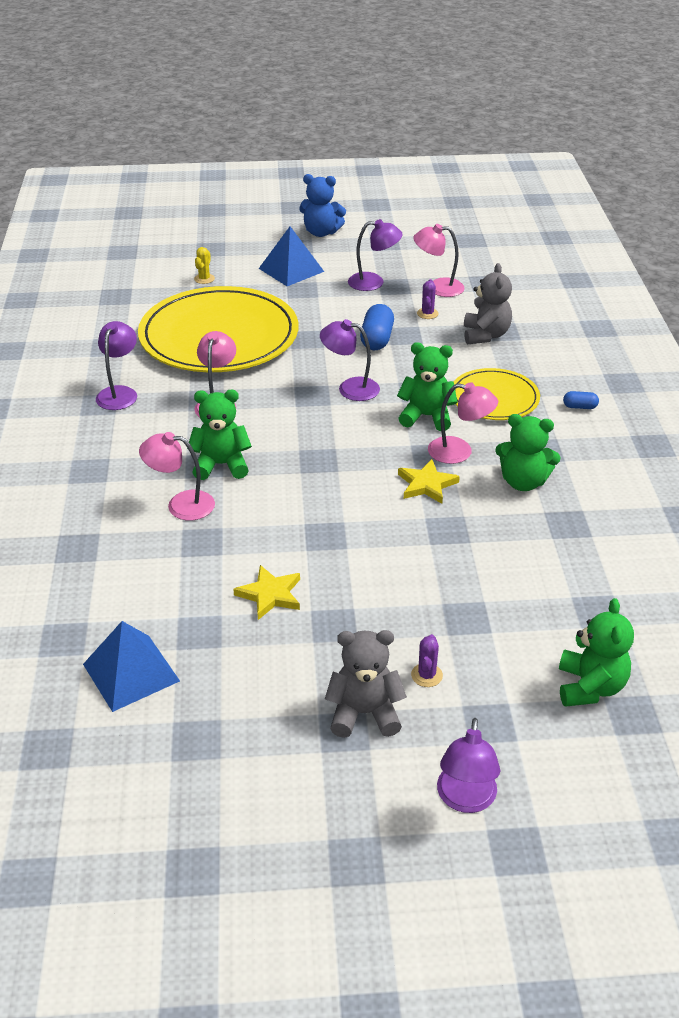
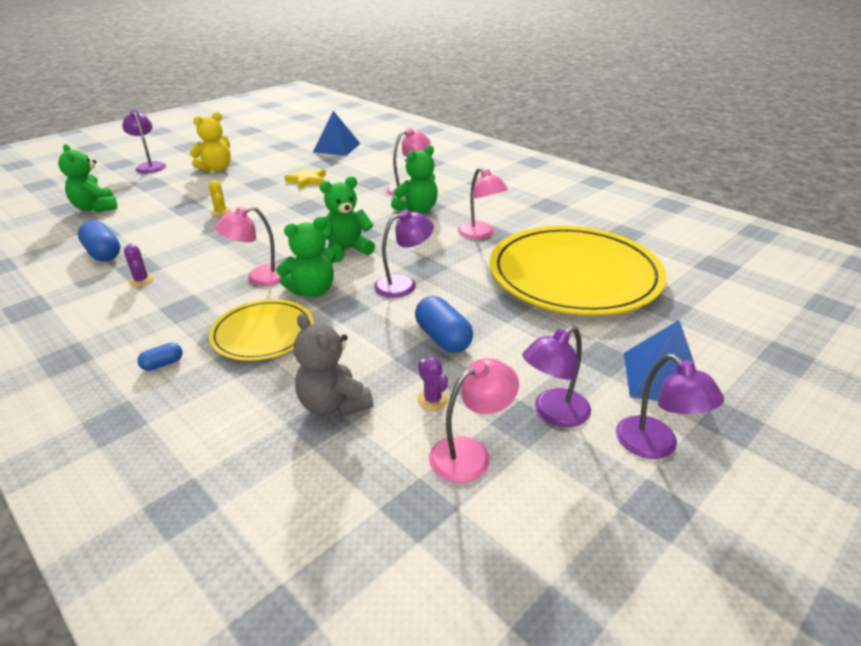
camera: 140 degrees right, 5 degrees down
(119, 393) = (551, 214): purple lamp -> purple lamp (656, 446)
(204, 279) = (703, 318): yellow cactus -> yellow cactus (220, 211)
(321, 232) = (760, 470): blue teddy bear -> none
(364, 713) = (216, 169): grey teddy bear -> yellow teddy bear
(426, 484) = (266, 250): yellow star -> none
(426, 675) = (194, 185): purple cactus -> purple cactus (141, 280)
(523, 482) = (189, 279): green teddy bear -> green teddy bear (347, 250)
(599, 567) = (103, 253): none -> blue capsule

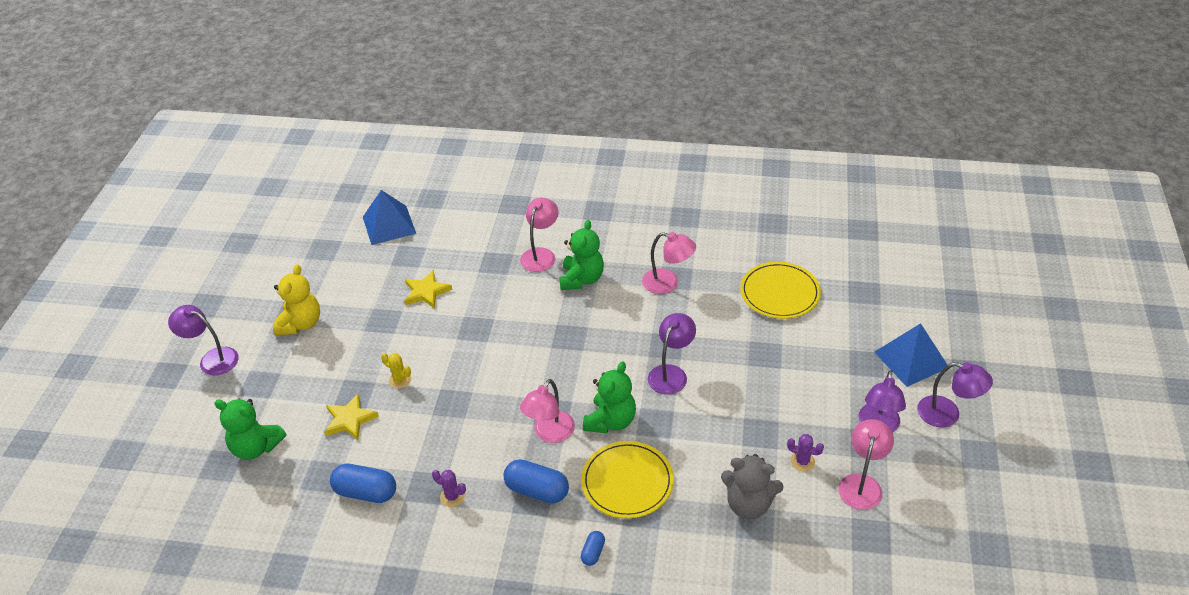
camera: 35 degrees left, 10 degrees up
(161, 217) = (350, 419): none -> yellow star
(347, 250) = (582, 362): green teddy bear -> none
(443, 338) = (755, 408): blue capsule -> blue capsule (537, 490)
(574, 275) = (779, 293): yellow plate -> yellow plate, size x0.52

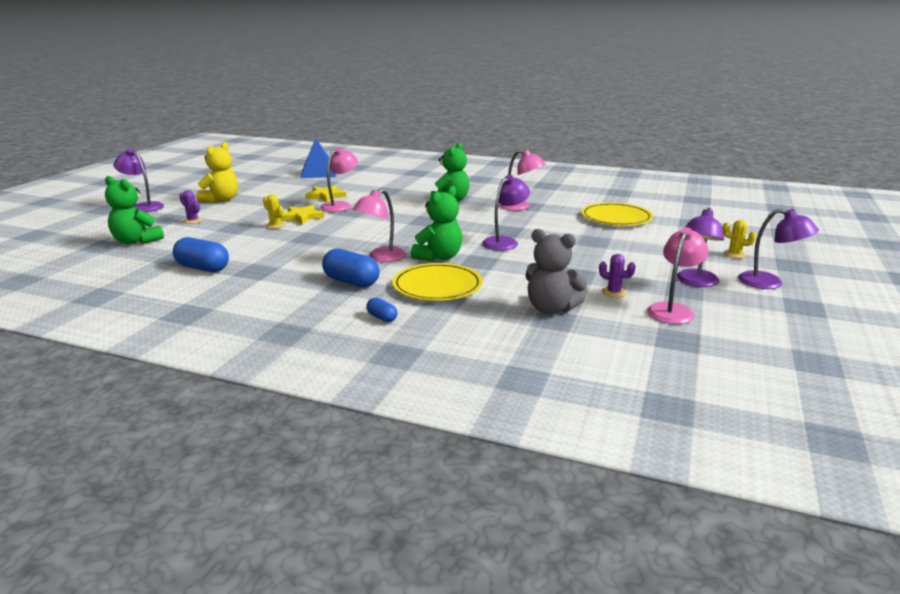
camera: 10 degrees right, 20 degrees down
(350, 419) = (221, 237): yellow star -> yellow star (301, 217)
(452, 497) = (274, 277): purple cactus -> purple cactus (193, 221)
(541, 254) = (424, 190): pink lamp -> pink lamp (340, 205)
(593, 553) = (382, 318): blue capsule -> blue capsule turned 75 degrees counterclockwise
(911, 359) = (734, 254): blue pyramid -> yellow cactus

